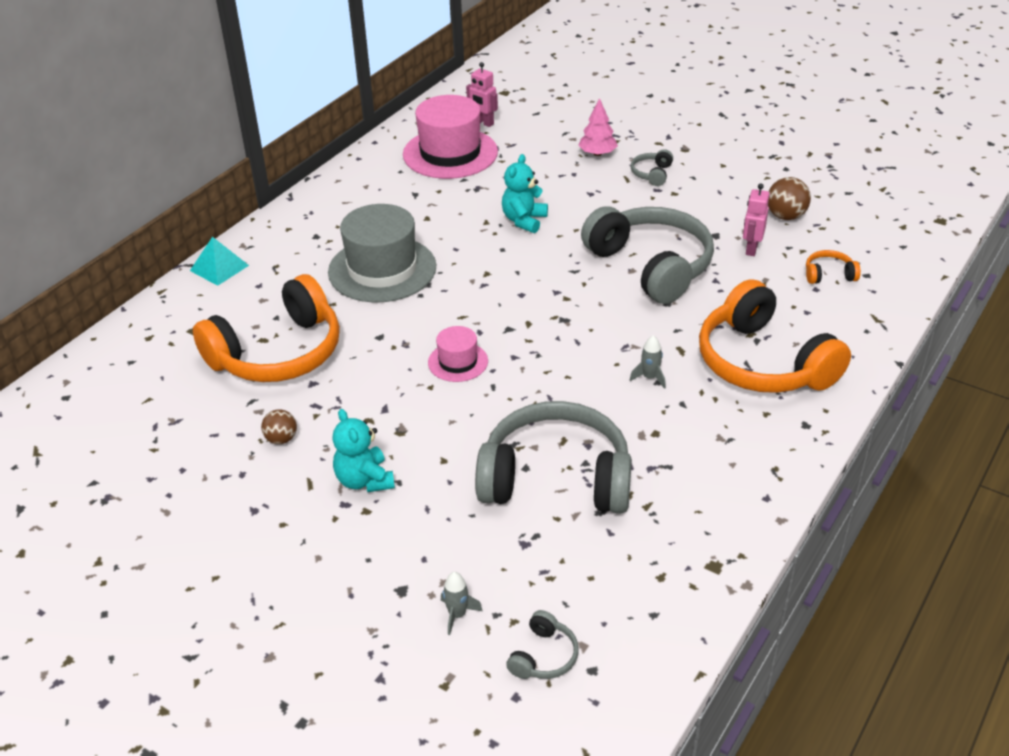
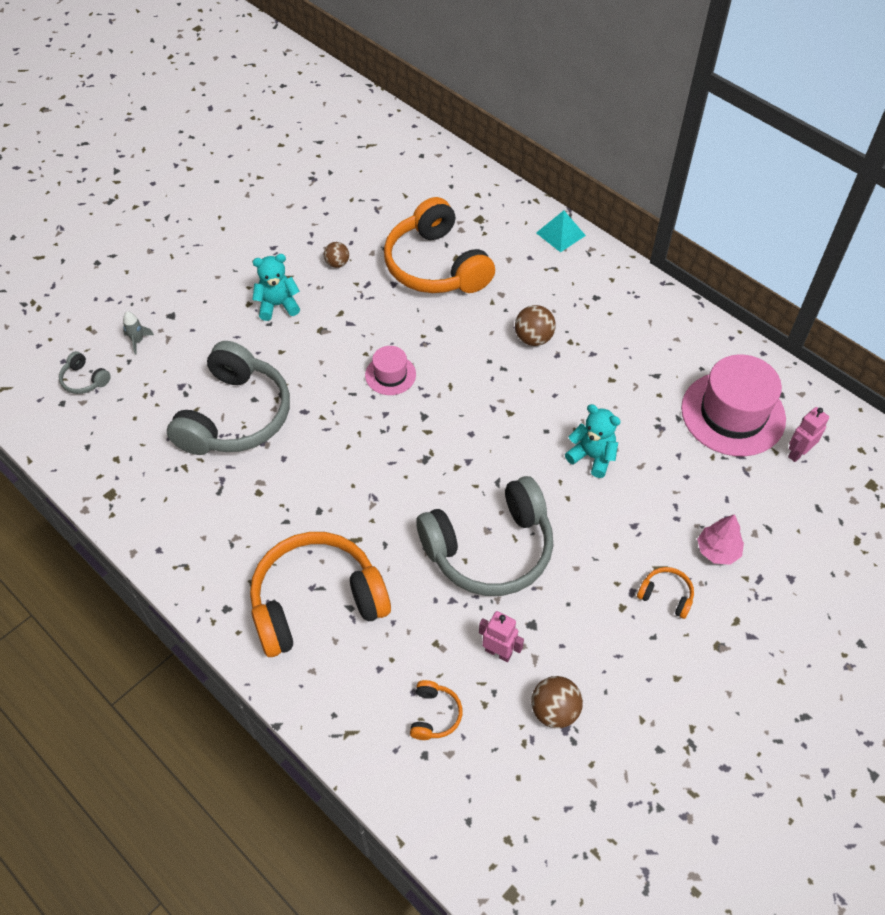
camera: 100 degrees right, 15 degrees up
(382, 269) = (533, 338): grey hat -> brown ball
(650, 378) = (326, 505): grey rocket -> none
(652, 174) = (666, 595): grey headphones -> orange headphones

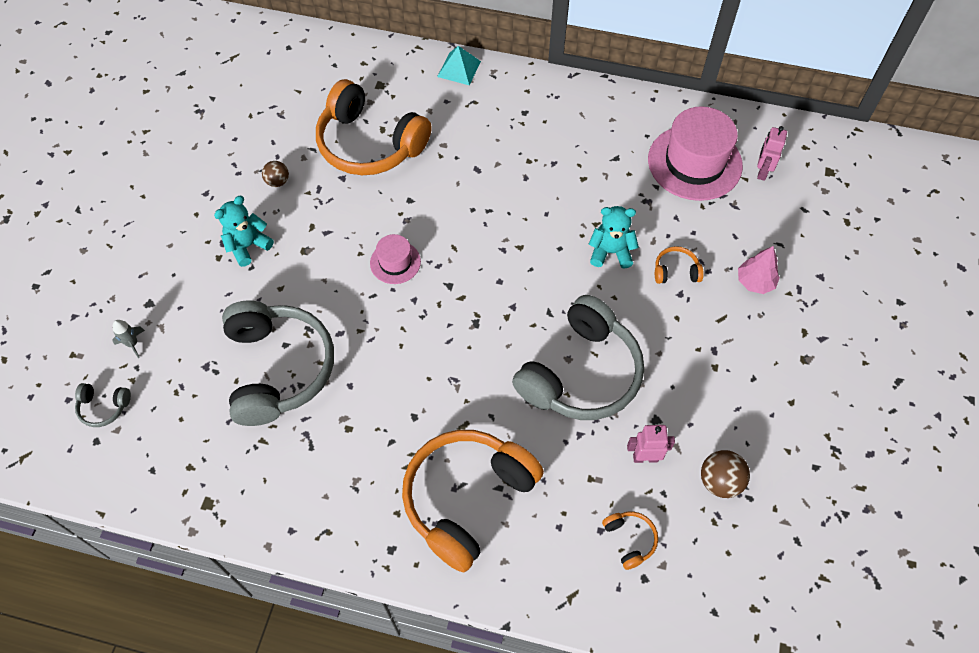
camera: 30 degrees left, 5 degrees up
(533, 338) = (496, 172): brown ball -> none
(666, 595) = (741, 339): orange headphones -> orange headphones (676, 271)

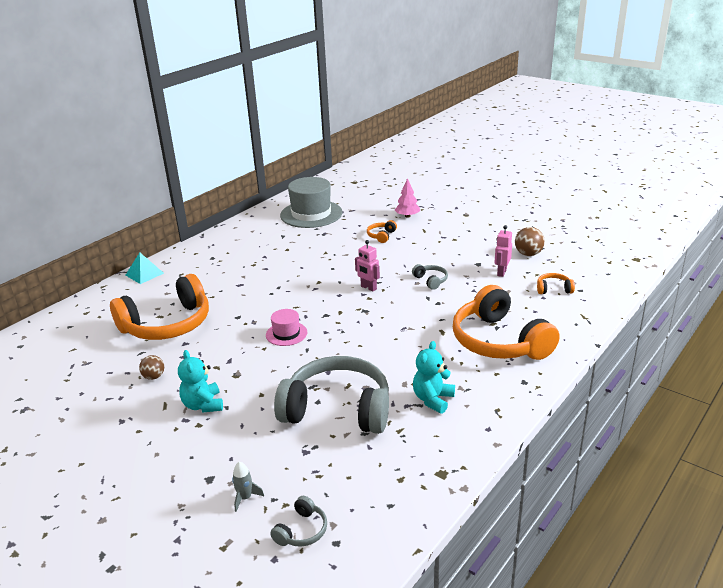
camera: 65 degrees left, 30 degrees down
(581, 373) = (431, 280): grey headphones -> grey headphones, size x0.41
(610, 252) = (350, 252): turquoise teddy bear -> turquoise teddy bear (433, 399)
(694, 162) = (311, 214): pink hat -> grey hat
(762, 172) = (337, 198): pink robot -> pink robot (368, 288)

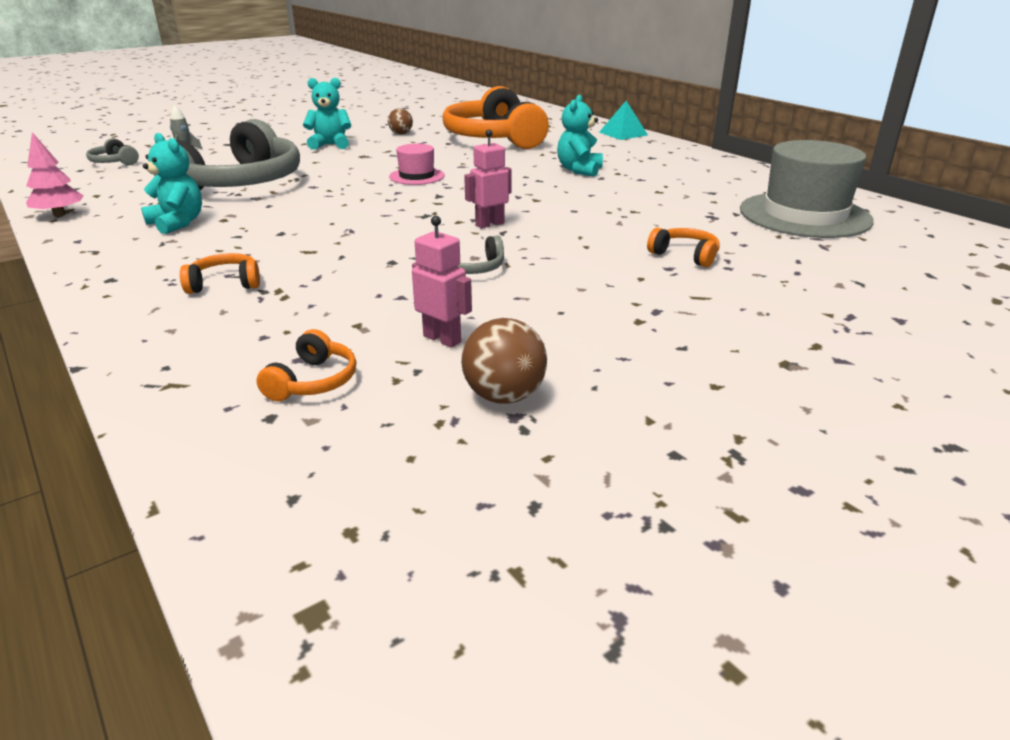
camera: 105 degrees right, 0 degrees up
(251, 277) = (579, 170): none -> turquoise teddy bear
(407, 216) = (785, 292): pink tree -> pink tree (59, 214)
(499, 341) = (225, 284): orange headphones -> orange headphones, size x0.41

